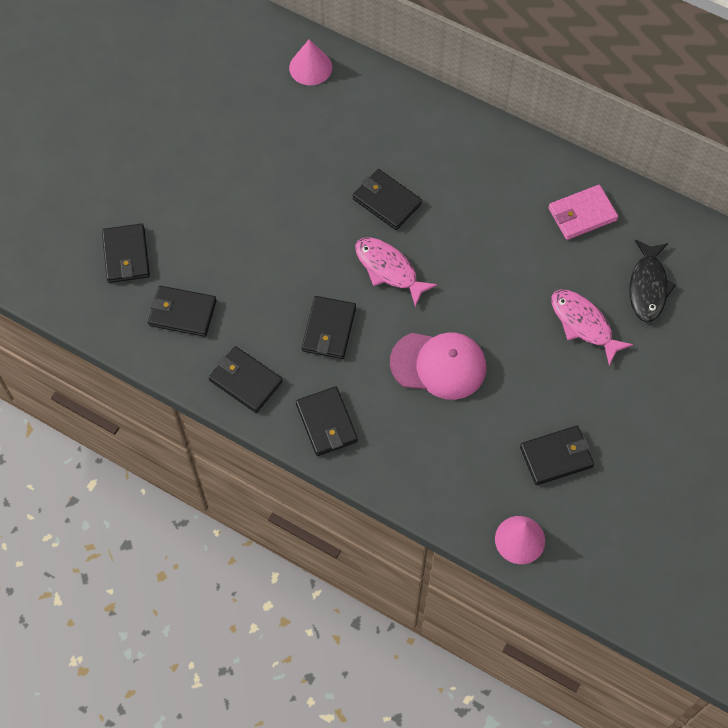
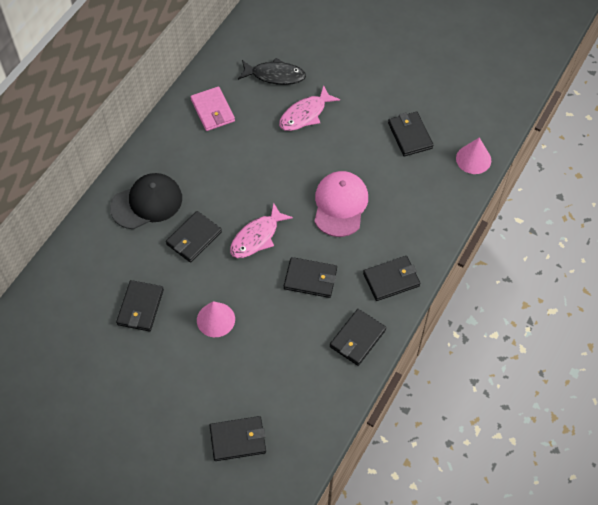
camera: 90 degrees left, 5 degrees down
(182, 313) = (295, 390): black wallet -> black wallet (140, 307)
(310, 67) = (53, 295): pink cone -> pink cone (215, 319)
(436, 149) = (147, 203): none -> black cap

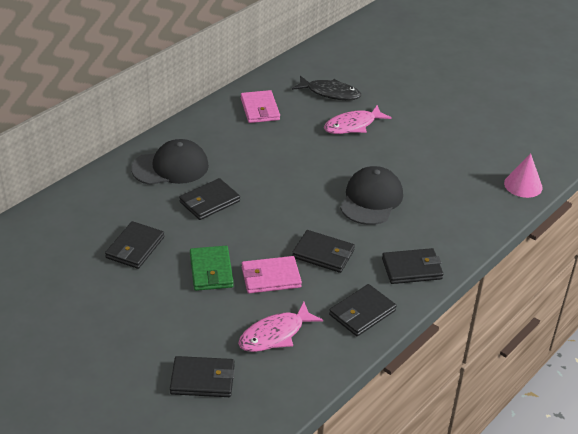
camera: 10 degrees right, 20 degrees down
(215, 319) = (211, 271): pink cone -> green wallet
(257, 237) = (276, 211): pink fish -> pink fish (275, 334)
(270, 316) = (270, 277): none -> pink wallet
(340, 205) = (371, 199): pink cap -> black cap
(410, 135) = (458, 157): black wallet -> none

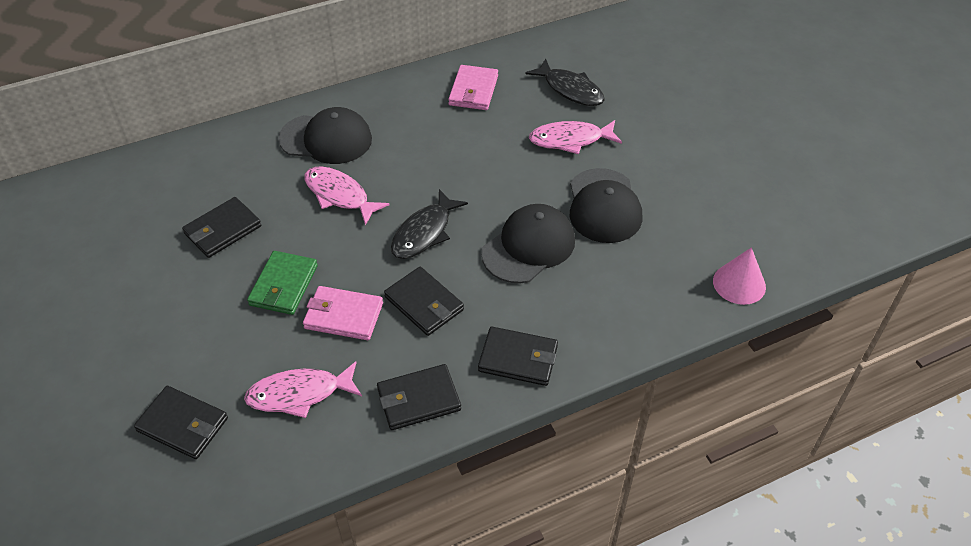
camera: 25 degrees right, 10 degrees up
(209, 202) = (339, 195): black wallet -> pink fish
(291, 210) = (424, 232): none -> black fish
(404, 161) = (604, 206): none -> black cap

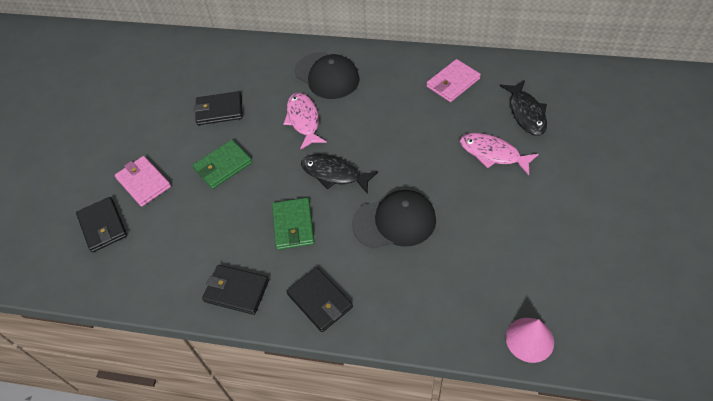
camera: 40 degrees right, 5 degrees up
(299, 394) = (175, 244): pink fish -> none
(343, 316) = (240, 206): pink wallet -> pink wallet (143, 183)
(424, 232) = (334, 174): black fish -> black fish turned 45 degrees clockwise
(424, 303) = (293, 225): black wallet -> green wallet
(604, 206) = (475, 219): black cap -> none

